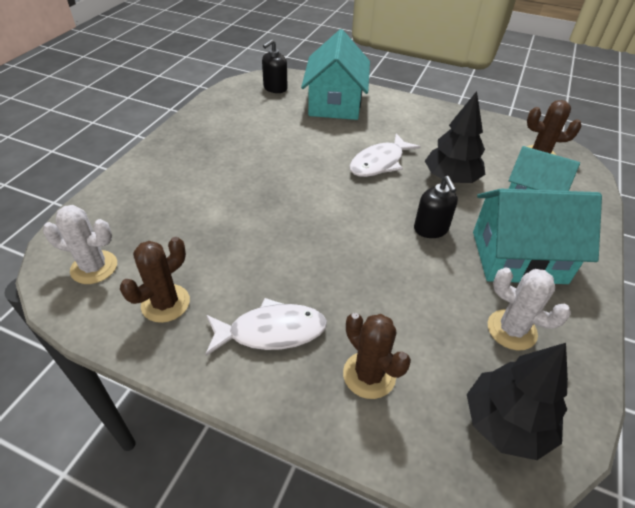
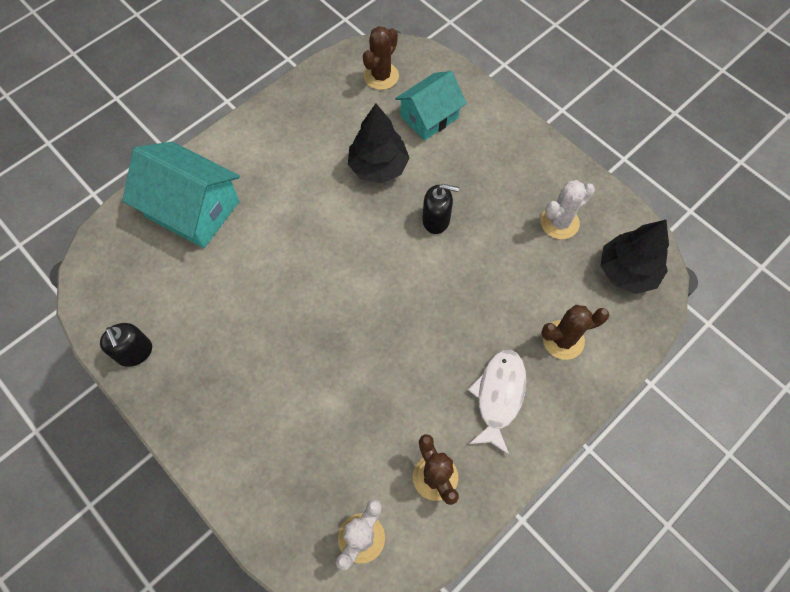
camera: 65 degrees left, 20 degrees up
(275, 88) = (121, 262): black soap dispenser -> black soap dispenser (135, 352)
(379, 163) = (325, 216): white fish -> none
(518, 257) = (494, 173): turquoise house -> none

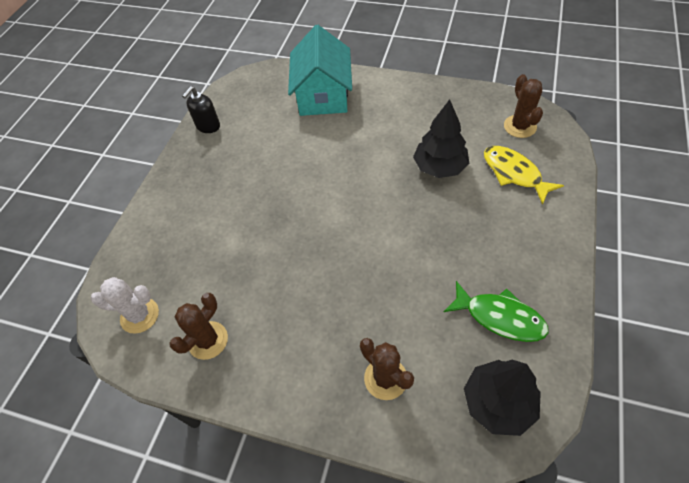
camera: 65 degrees right, 10 degrees down
(381, 76) = (520, 126): brown cactus -> brown cactus turned 75 degrees clockwise
(429, 117) = (514, 173): turquoise house -> yellow fish
(436, 220) = (425, 226): black soap dispenser -> none
(498, 396) = (301, 352): white fish -> none
(559, 222) = (500, 317): white cactus -> green fish

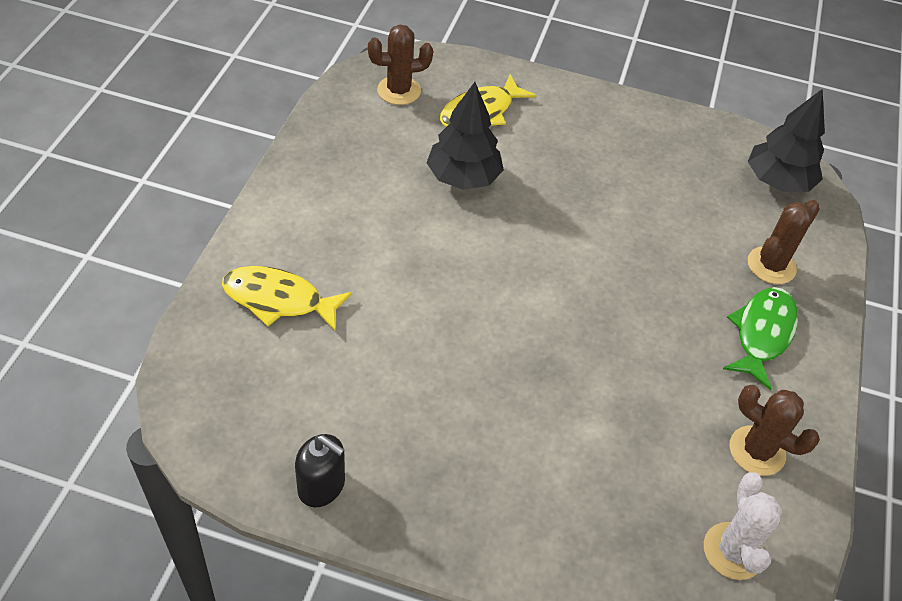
camera: 100 degrees left, 5 degrees down
(323, 95) = (278, 300): turquoise house -> yellow fish
(500, 317) = (684, 162): green fish -> green fish (762, 334)

